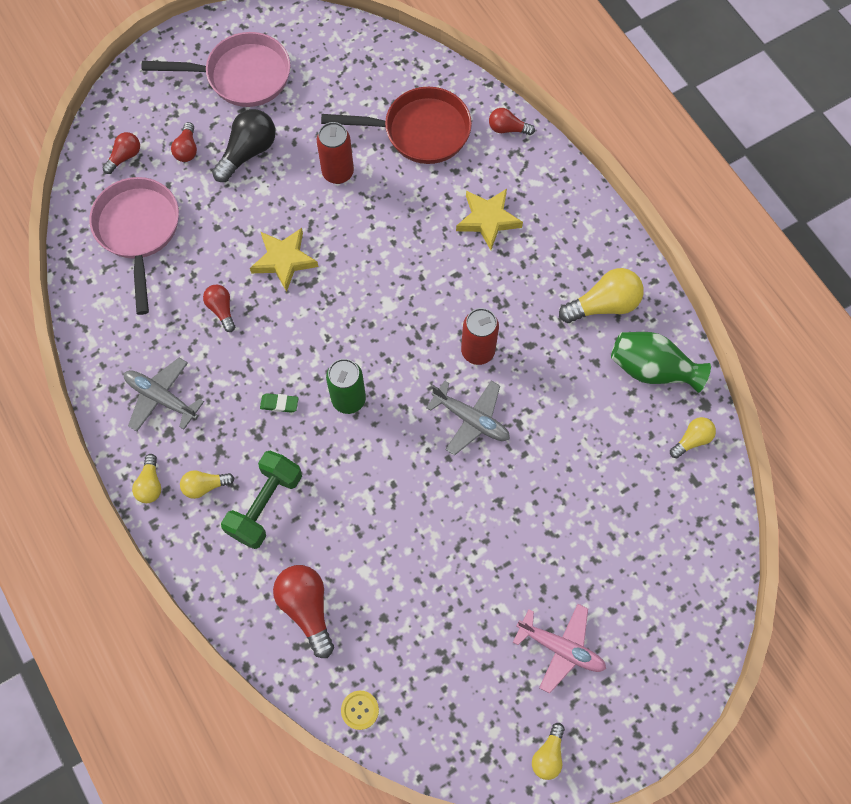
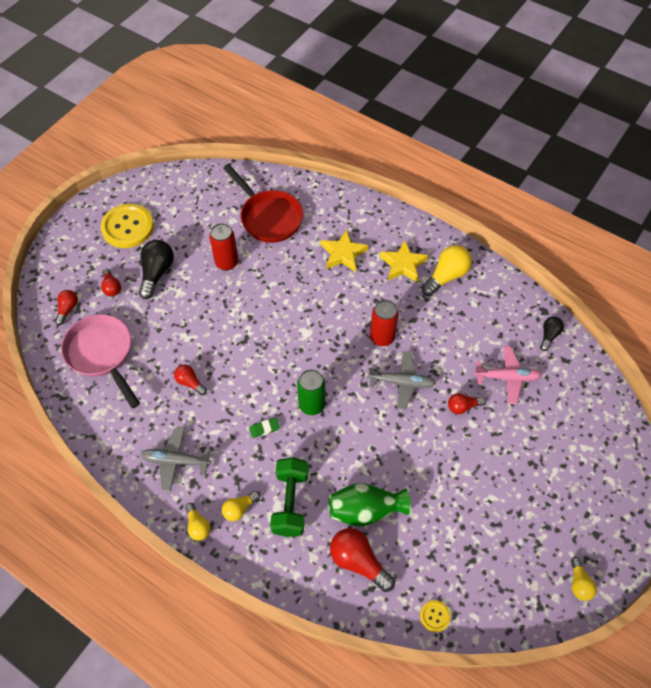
camera: 25 degrees left, 10 degrees down
(241, 76) = (127, 227): pink pan -> yellow button
(284, 260) = (218, 332): yellow star -> yellow star (403, 265)
(419, 131) = (268, 217): red pan -> red pan turned 75 degrees clockwise
(508, 129) = (325, 195): red light bulb -> red light bulb (463, 406)
(561, 648) = (545, 506): pink plane -> pink plane (507, 377)
(652, 369) = (499, 303): green vase -> green vase (365, 510)
(692, 440) = (549, 335): yellow light bulb -> black light bulb

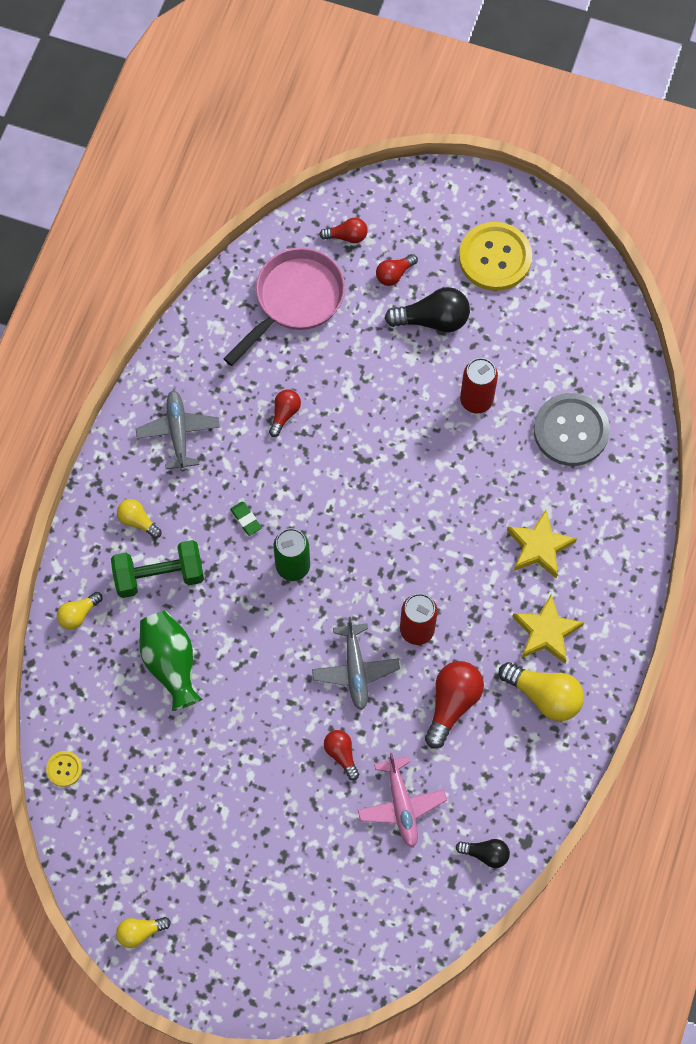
camera: 75 degrees right, 10 degrees up
(198, 526) = (107, 482): yellow light bulb -> yellow light bulb (79, 614)
(268, 217) = (571, 431): red pan -> grey button
(358, 561) = (107, 670): red light bulb -> red light bulb (452, 704)

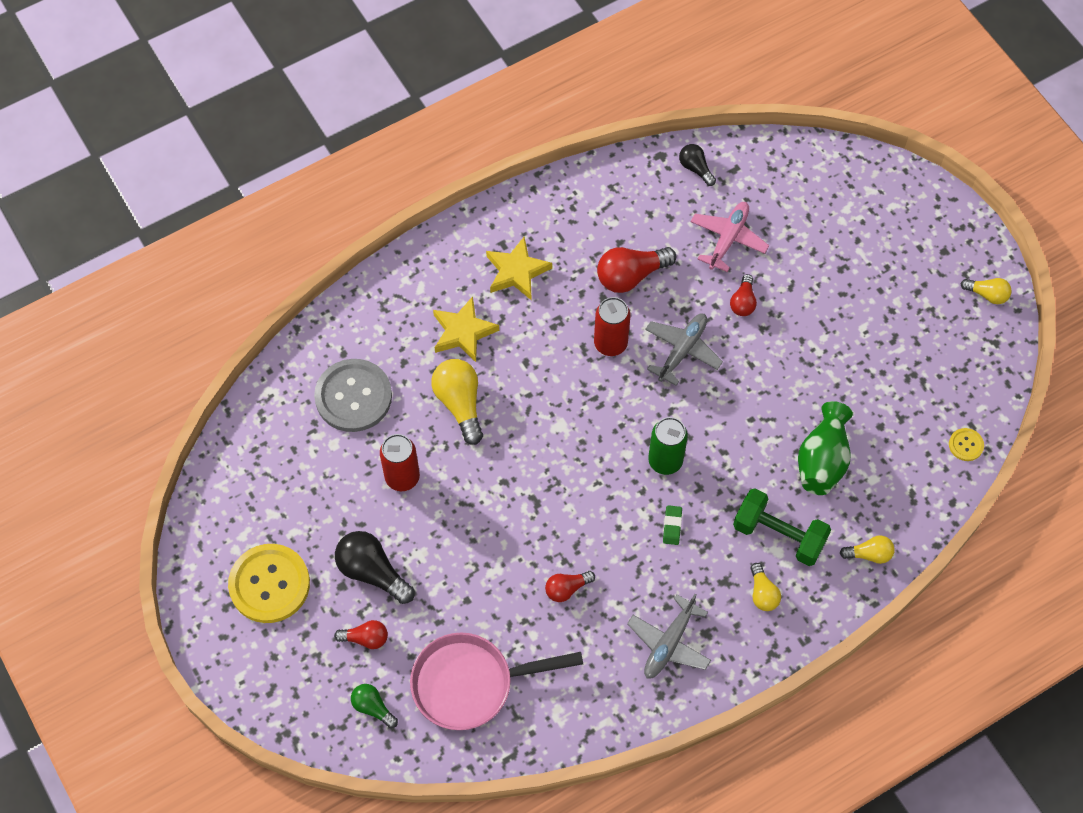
camera: 140 degrees left, 5 degrees down
(347, 236) = (373, 707): red light bulb -> green light bulb
(544, 695) = (559, 233): yellow light bulb -> yellow light bulb (460, 404)

